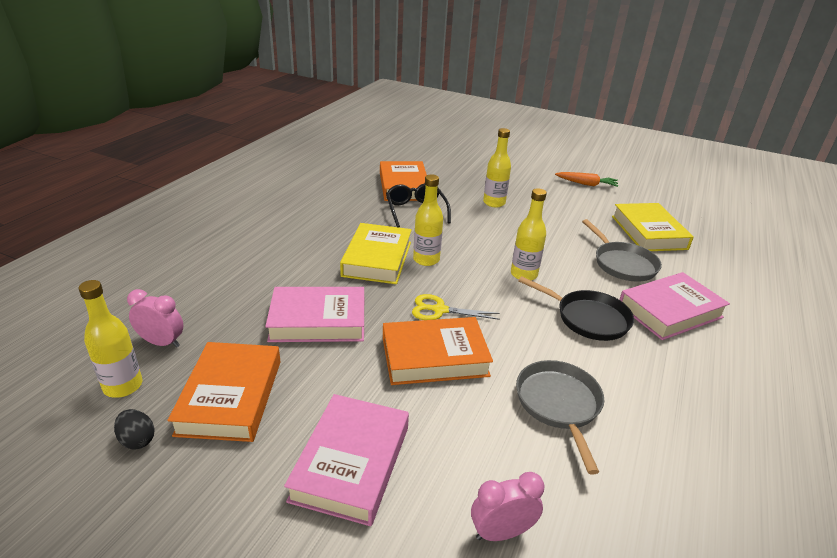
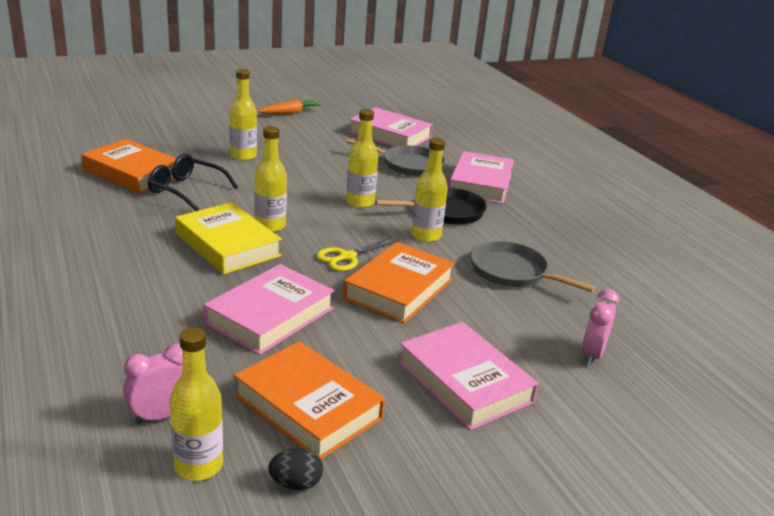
camera: 50 degrees left, 5 degrees down
(533, 328) = (426, 236): none -> yellow bottle
(648, 232) = (390, 135): yellow book -> pink book

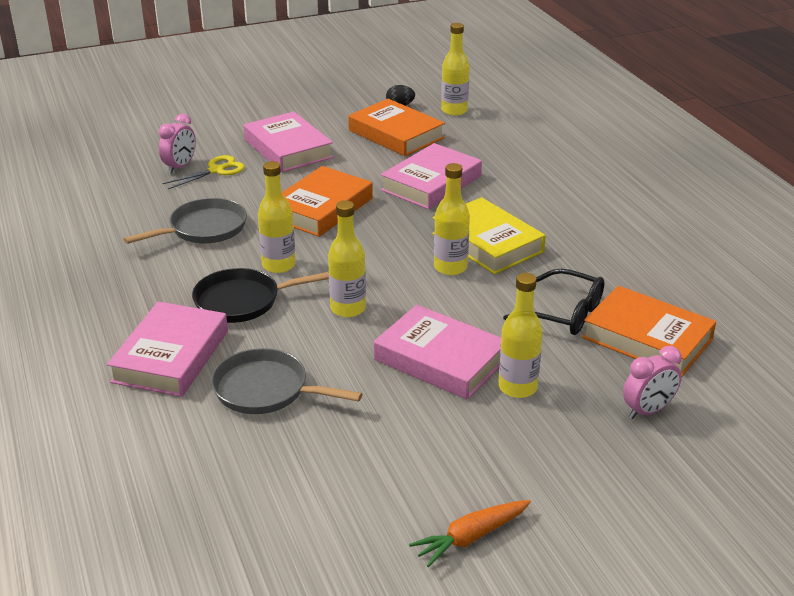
camera: 175 degrees left, 5 degrees up
(161, 415) = (485, 128): pink clock -> pink clock (648, 411)
(347, 257) = (367, 236): yellow scissors -> yellow scissors (216, 170)
(390, 135) = (279, 475): pink book -> pink book (440, 359)
(512, 272) = (204, 229): grey pan -> grey pan turned 75 degrees counterclockwise

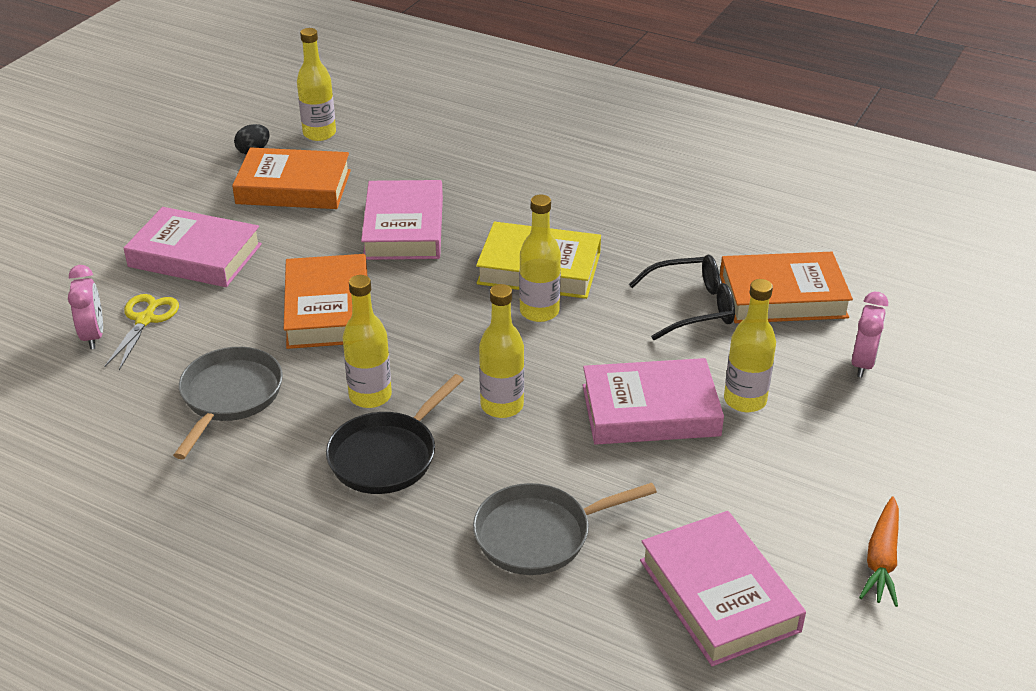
camera: 40 degrees left, 5 degrees up
(171, 356) = (396, 558): pink book -> pink book (719, 595)

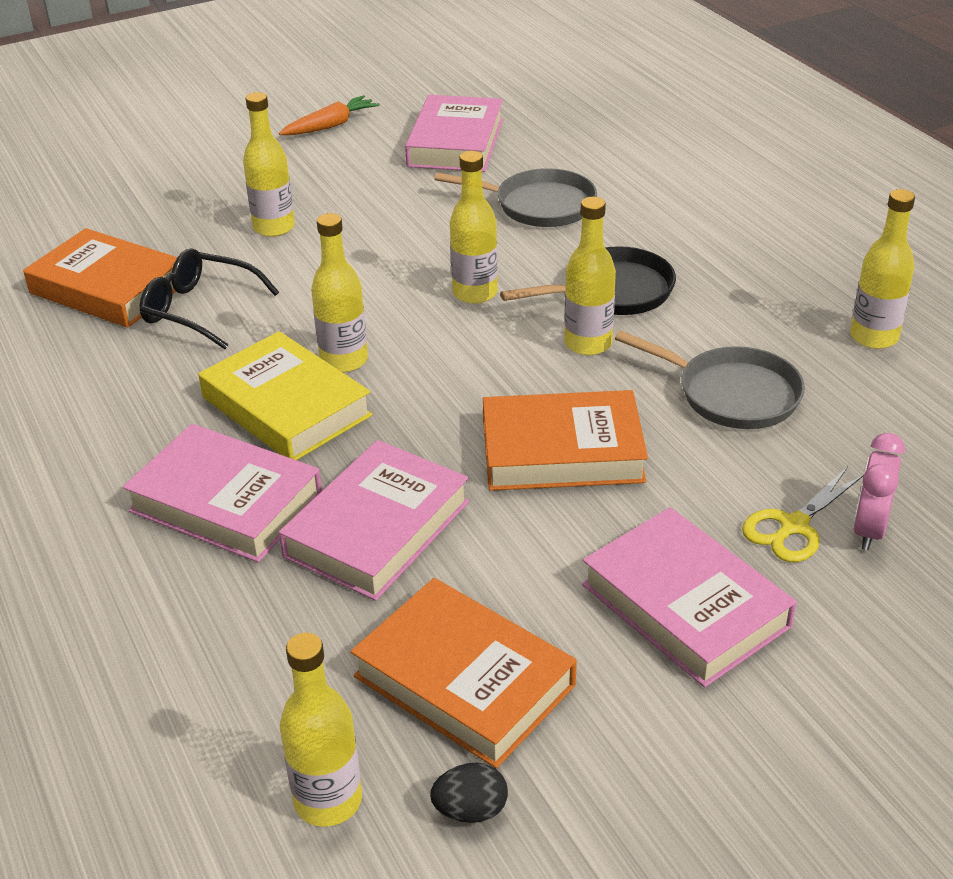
camera: 145 degrees left, 0 degrees up
(126, 500) = (874, 337): none -> yellow bottle
(229, 397) = (731, 394): grey pan -> grey pan turned 105 degrees counterclockwise
(328, 309) = (562, 451): orange book -> orange book turned 60 degrees clockwise
(650, 410) = (357, 247): pink book -> pink book (226, 502)
(863, 363) = (143, 218): pink clock -> none

